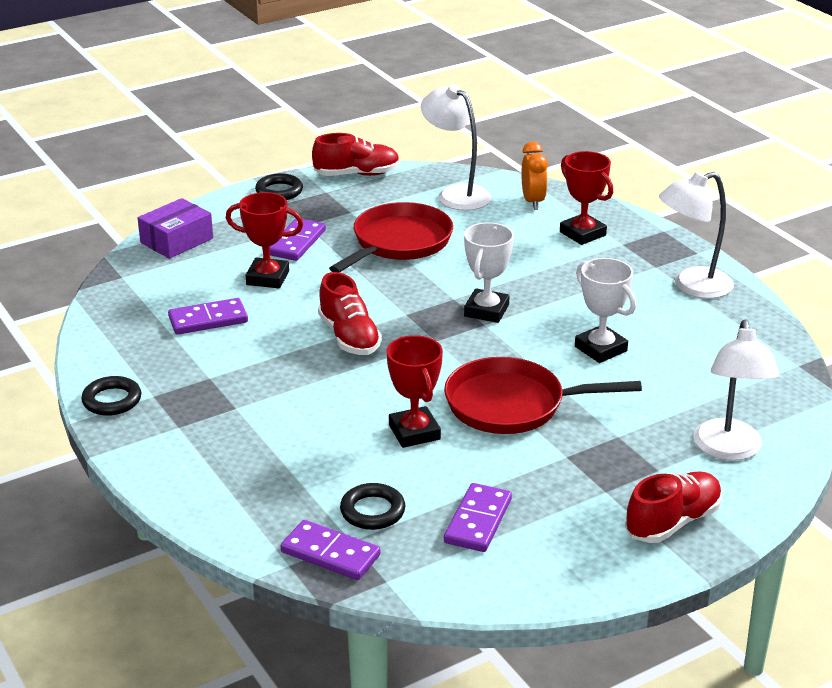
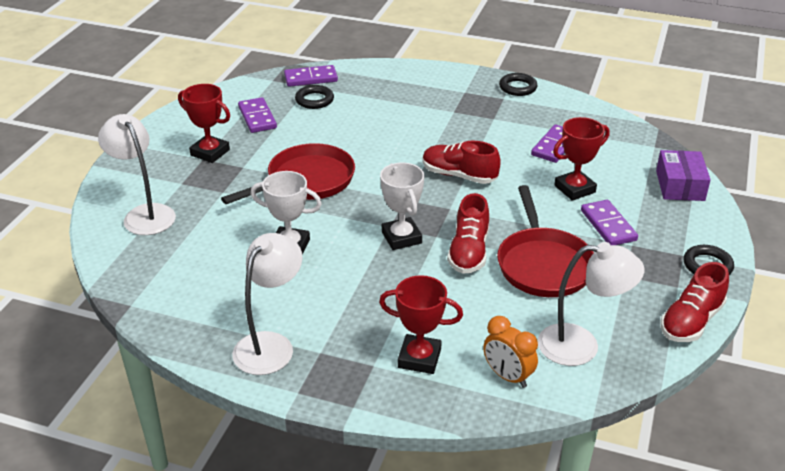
camera: 140 degrees right, 5 degrees up
(414, 432) = (343, 141): red trophy -> red trophy (210, 152)
(672, 522) = (151, 159): red shoe -> red shoe (469, 252)

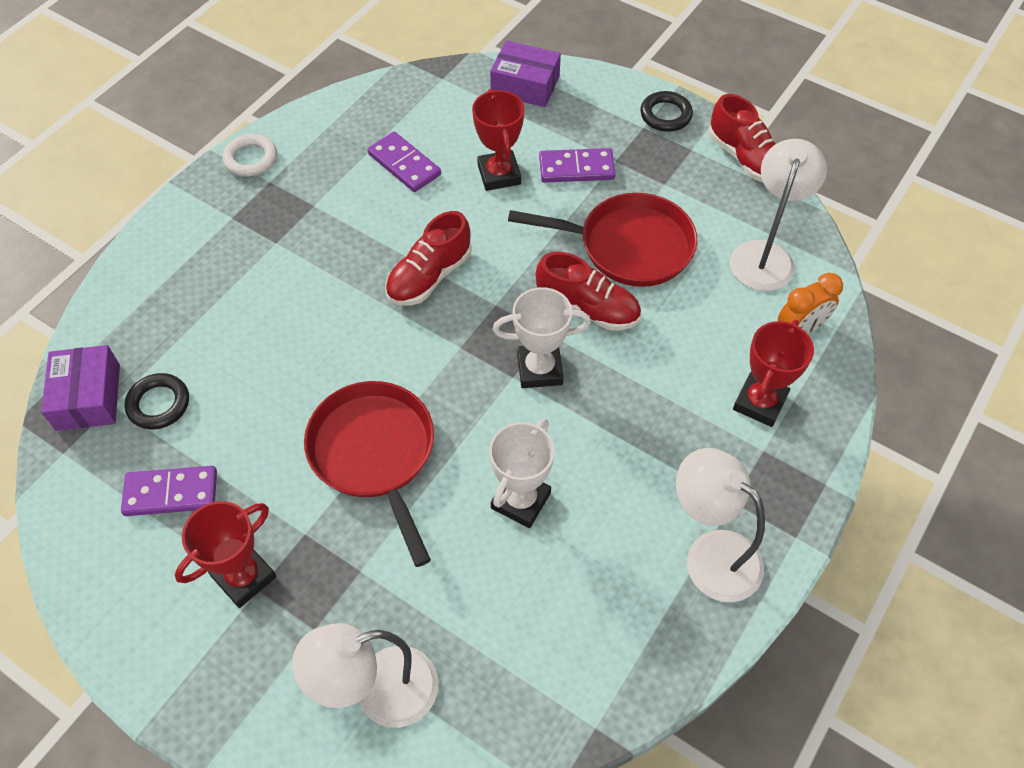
camera: 75 degrees left, 20 degrees up
(311, 78) = (88, 397): purple domino -> purple box
(518, 87) = (251, 159): black ring -> white ring

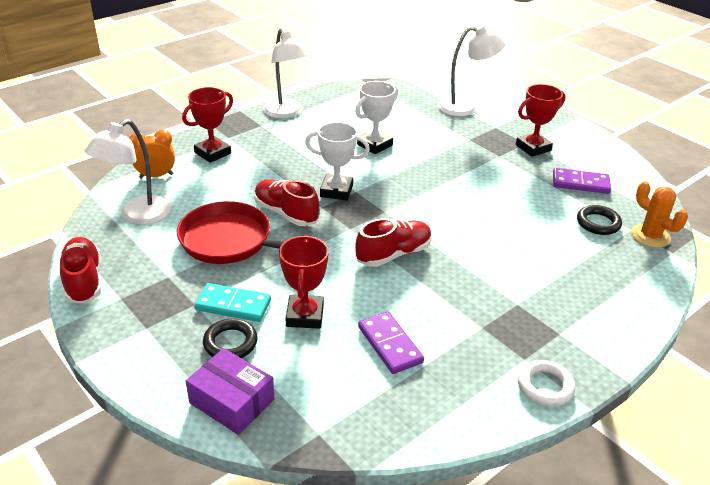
camera: 165 degrees left, 20 degrees down
(88, 397) = (650, 236): purple box -> orange cactus
(375, 454) = (454, 176): red pan -> none
(576, 168) = (233, 305): purple domino -> turquoise domino
(665, 115) = (116, 334): black ring -> black ring (230, 343)

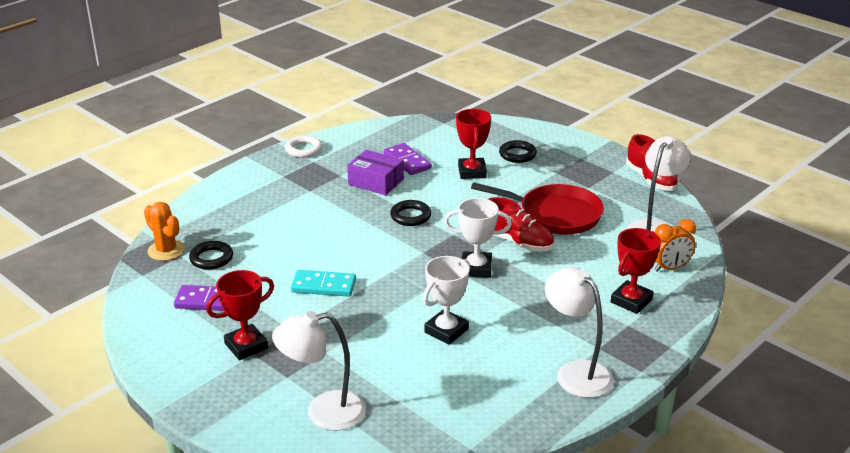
camera: 175 degrees right, 5 degrees down
(232, 401) = (501, 131): purple box -> purple box (376, 182)
(233, 305) = (527, 174): turquoise domino -> turquoise domino (323, 286)
(393, 254) = (410, 216): red shoe -> black ring

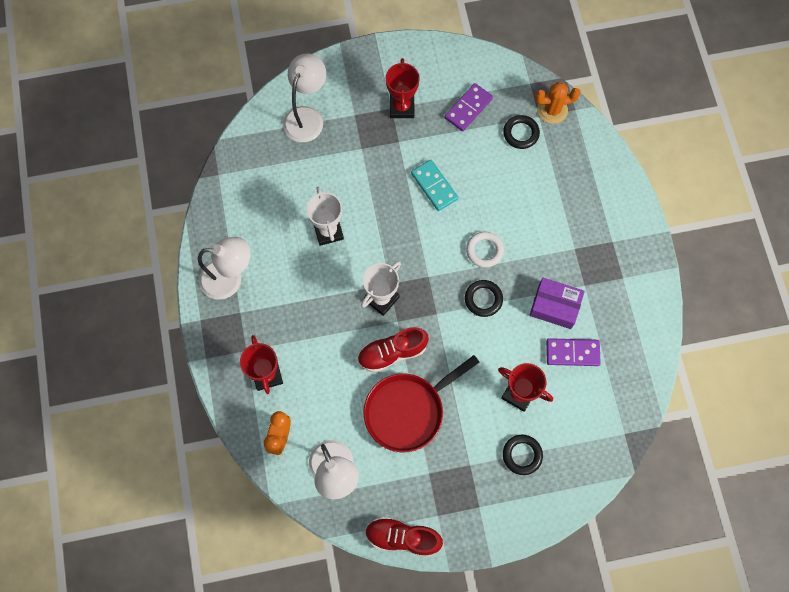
camera: 125 degrees right, 40 degrees up
(303, 149) = (649, 281): white ring -> white ring (484, 250)
(323, 286) = (434, 186): turquoise domino -> turquoise domino turned 75 degrees counterclockwise
(376, 182) = (554, 306): purple box -> purple box turned 45 degrees clockwise

